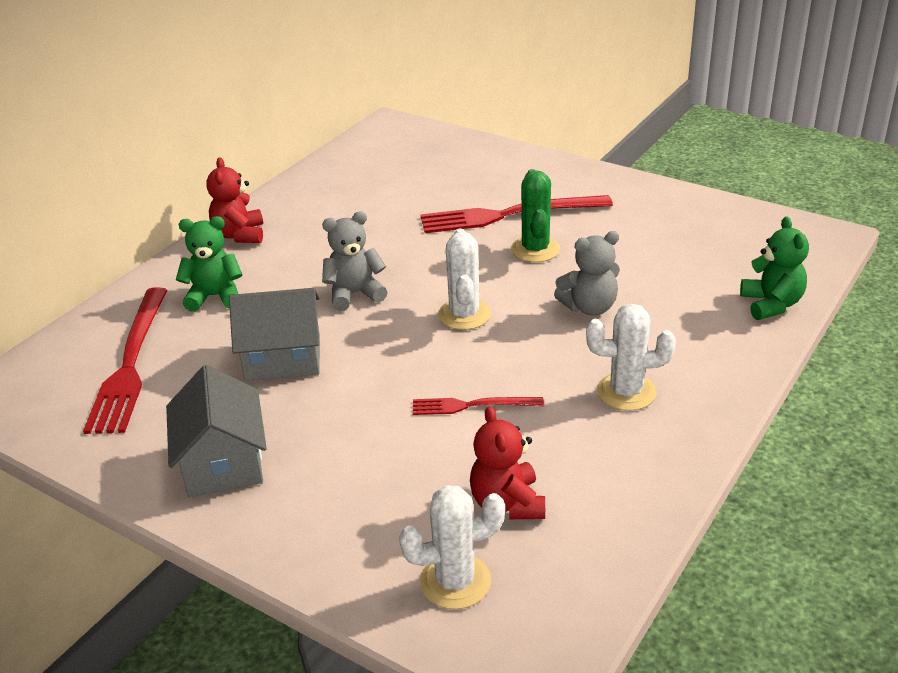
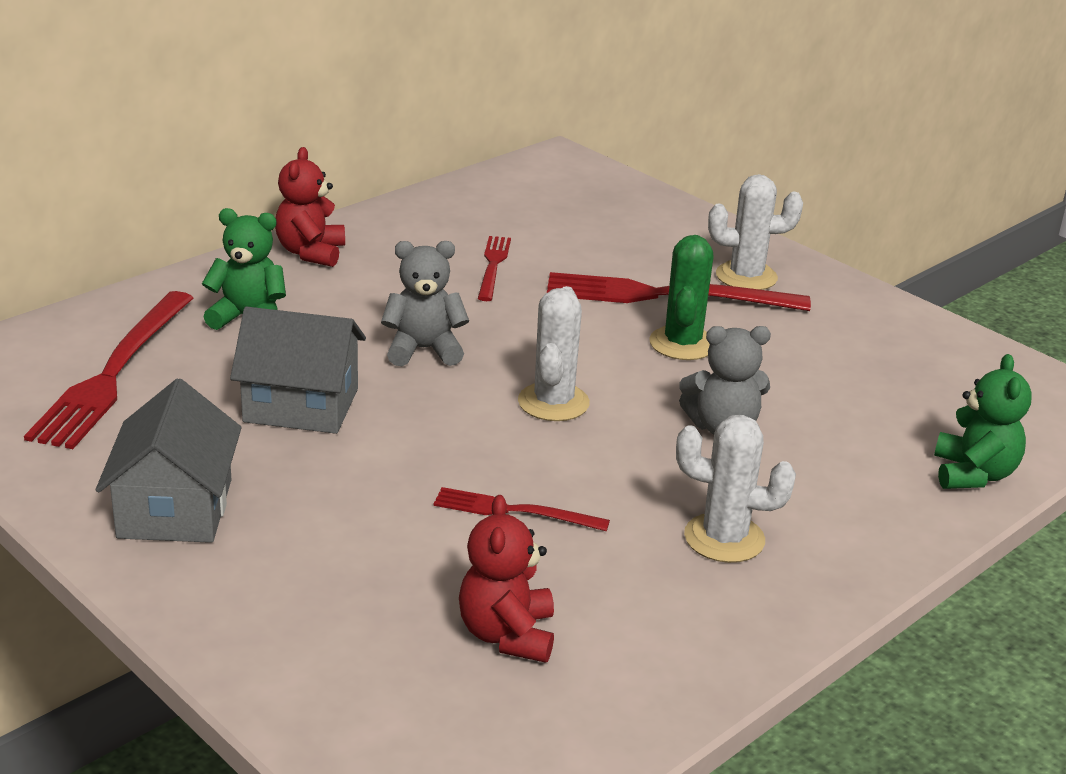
camera: 10 degrees right, 5 degrees down
(377, 217) = (493, 266): none -> red fork
(455, 581) = (399, 709): white cactus -> white cactus (746, 276)

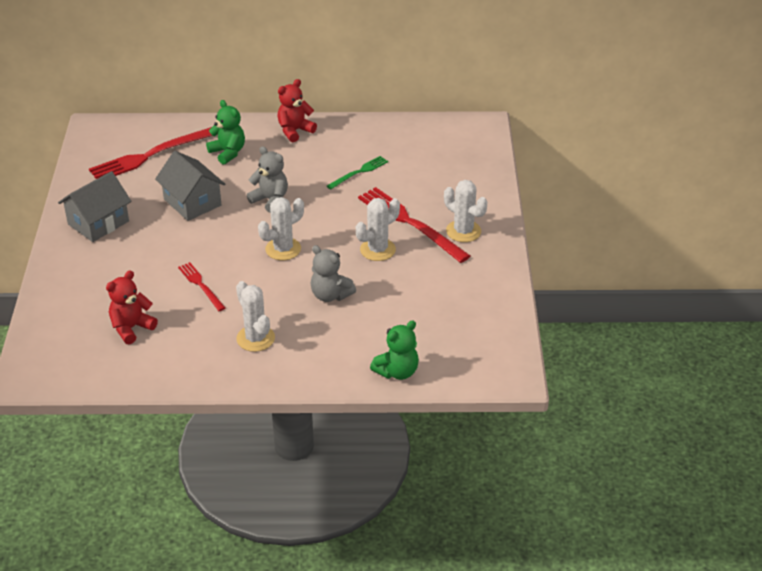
camera: 45 degrees right, 10 degrees up
(493, 266) = (359, 172): red fork -> green fork
(682, 344) = (377, 250): green cactus -> white cactus

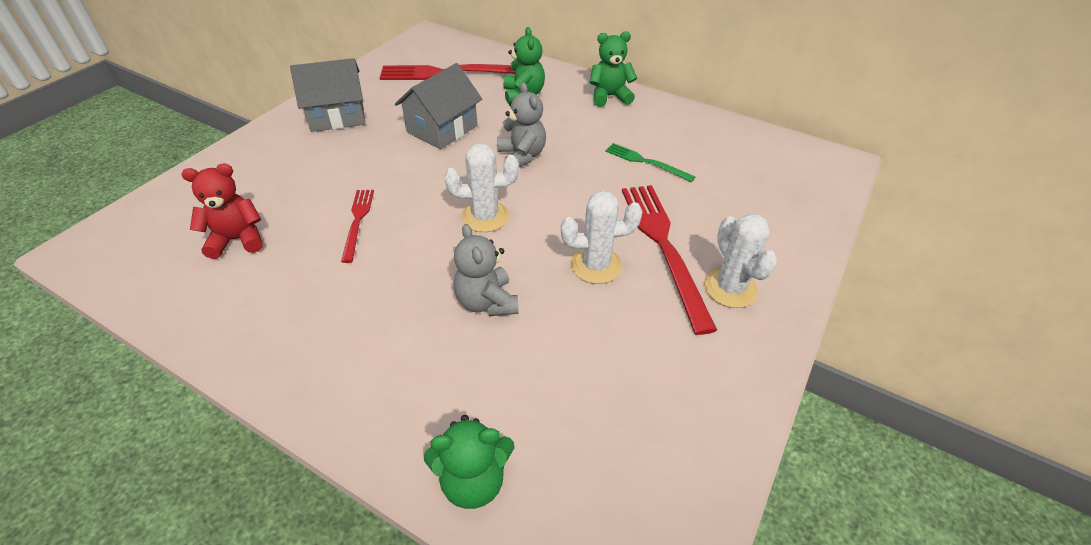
camera: 30 degrees right, 5 degrees up
(192, 202) = (442, 129): grey house -> grey house turned 45 degrees clockwise
(255, 338) = (344, 320): white cactus -> none
(295, 131) = (609, 96): red teddy bear -> green teddy bear
(359, 172) = (646, 162): green fork -> green fork turned 135 degrees counterclockwise

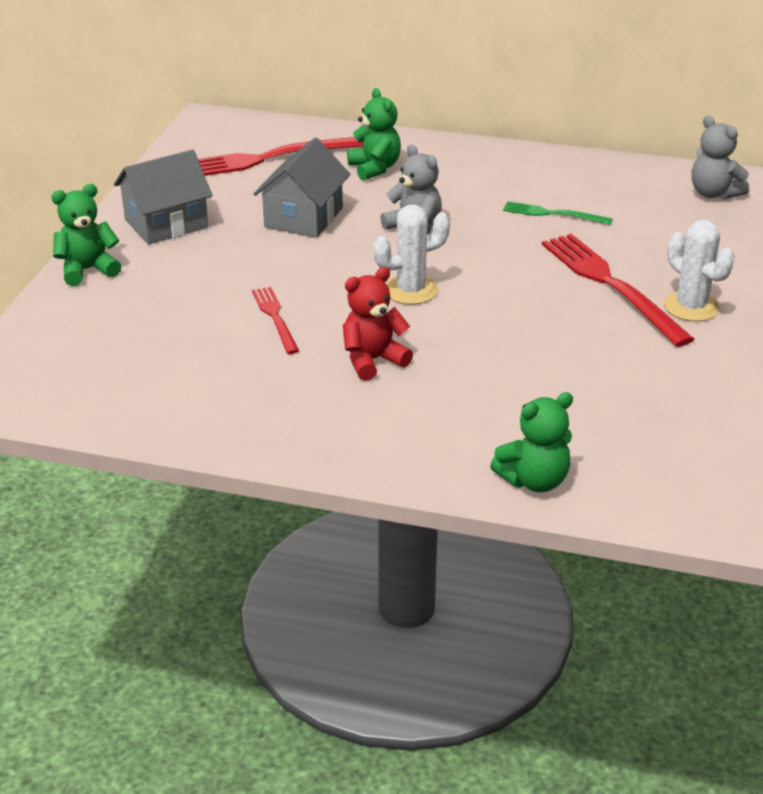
camera: 15 degrees left, 10 degrees down
(237, 240) = (154, 355): red teddy bear -> red teddy bear (373, 360)
(486, 302) = (461, 359): grey teddy bear -> grey teddy bear (713, 193)
(596, 265) = (552, 311): white cactus -> none
(609, 96) = (476, 156): green teddy bear -> green teddy bear (87, 270)

